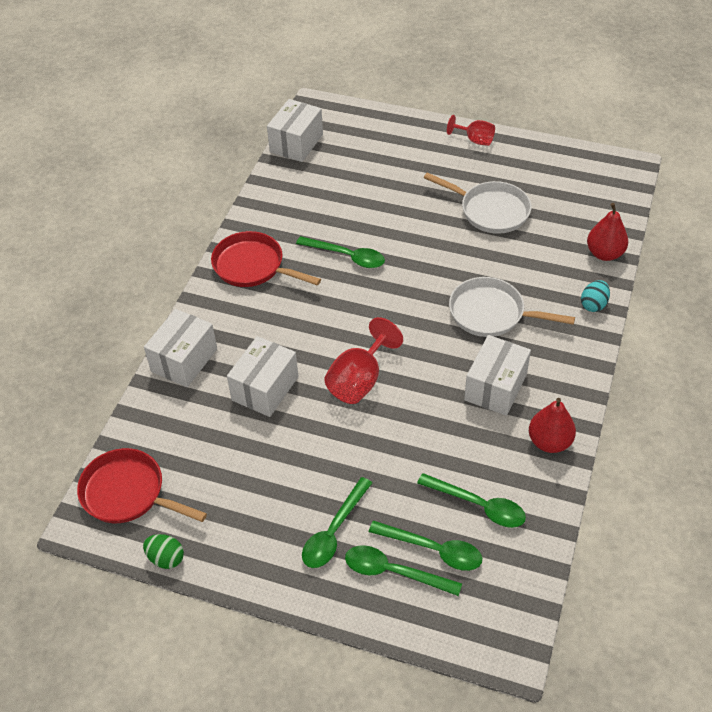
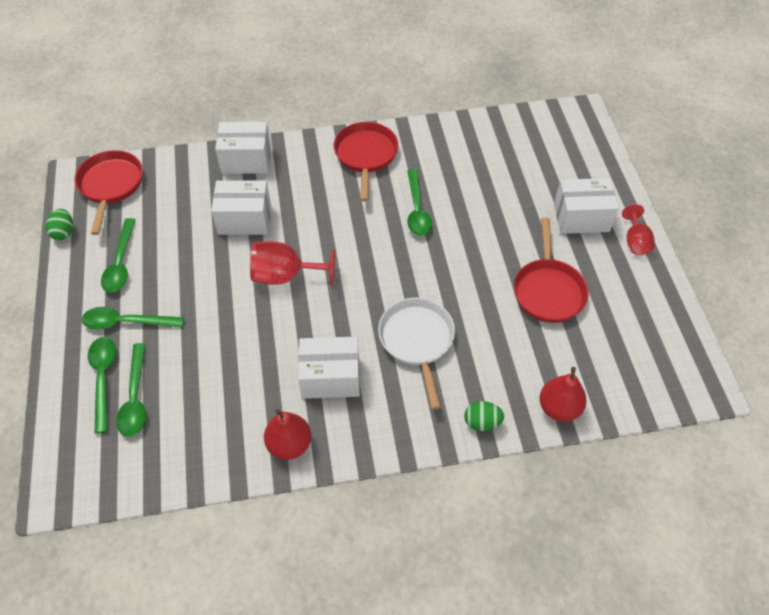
camera: 60 degrees right, 5 degrees up
(296, 143) = (526, 120): white box -> white box (581, 217)
(478, 505) = (194, 414): green spoon -> green spoon (120, 263)
(490, 210) = (548, 290): white pan -> red pan
(593, 304) = (482, 422): turquoise egg -> green egg

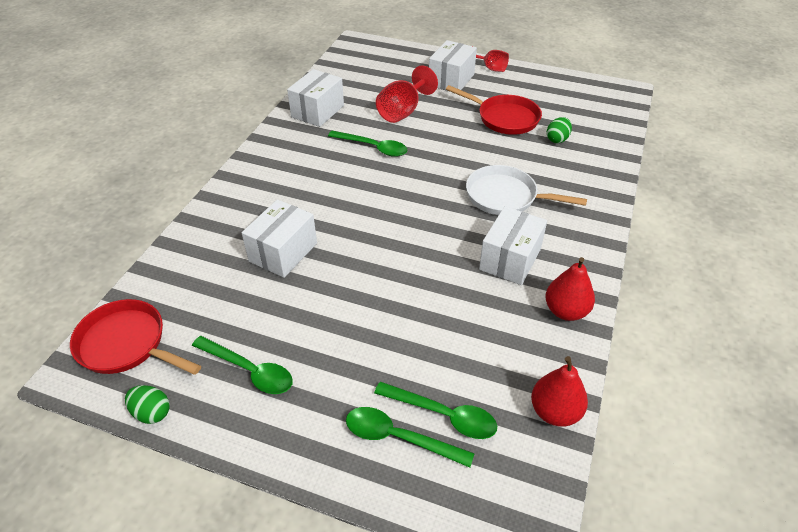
camera: 60 degrees left, 10 degrees down
(126, 322) = (337, 391): green spoon -> none
(246, 160) = (209, 225): white box -> white box (317, 111)
(285, 276) = (376, 248): red goblet -> red goblet (403, 111)
(366, 156) = (286, 152): red pan -> none
(482, 422) = (602, 193): green egg -> green egg (557, 139)
(559, 408) = (609, 153): red pear -> red pear (555, 411)

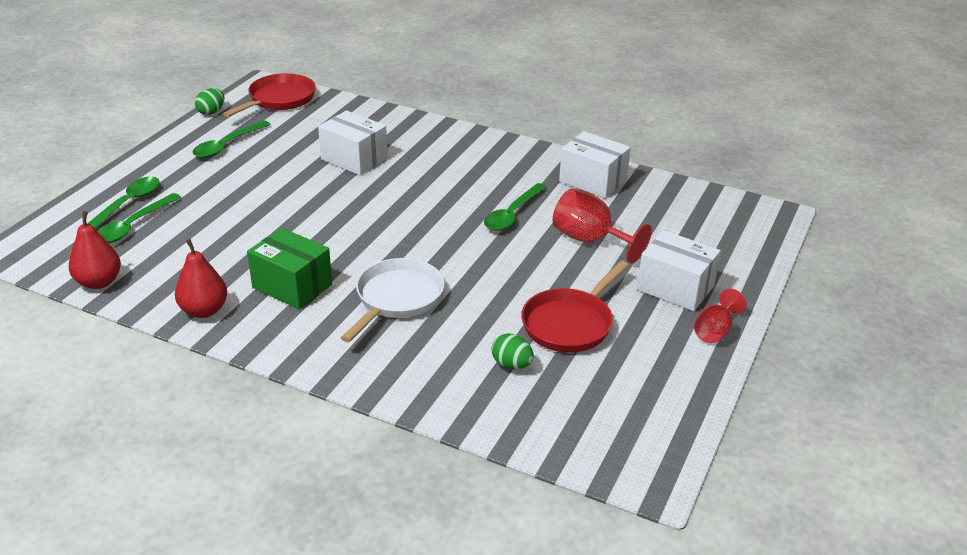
camera: 95 degrees right, 10 degrees down
(510, 259) = (292, 286): white box -> green box

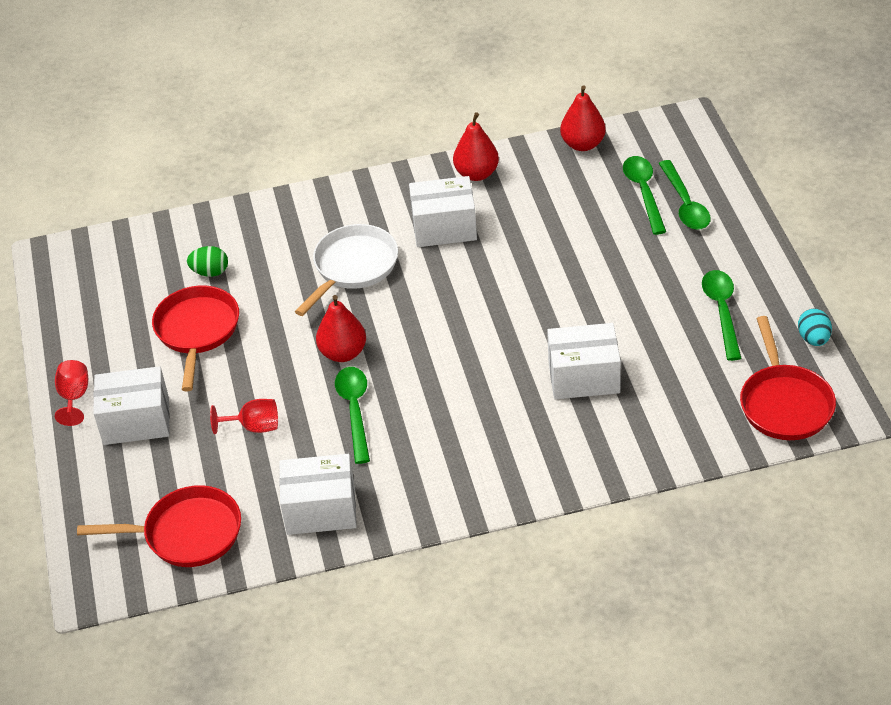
camera: 145 degrees right, 10 degrees up
(211, 112) = (813, 339): green egg -> turquoise egg
(292, 286) = (444, 227): green box -> white box
(397, 299) = (353, 267): white pan -> white pan turned 135 degrees counterclockwise
(478, 248) = (343, 353): none -> red pear
(590, 240) = (254, 427): red goblet -> red goblet, size x0.62
(691, 210) = (186, 533): none -> red pan

